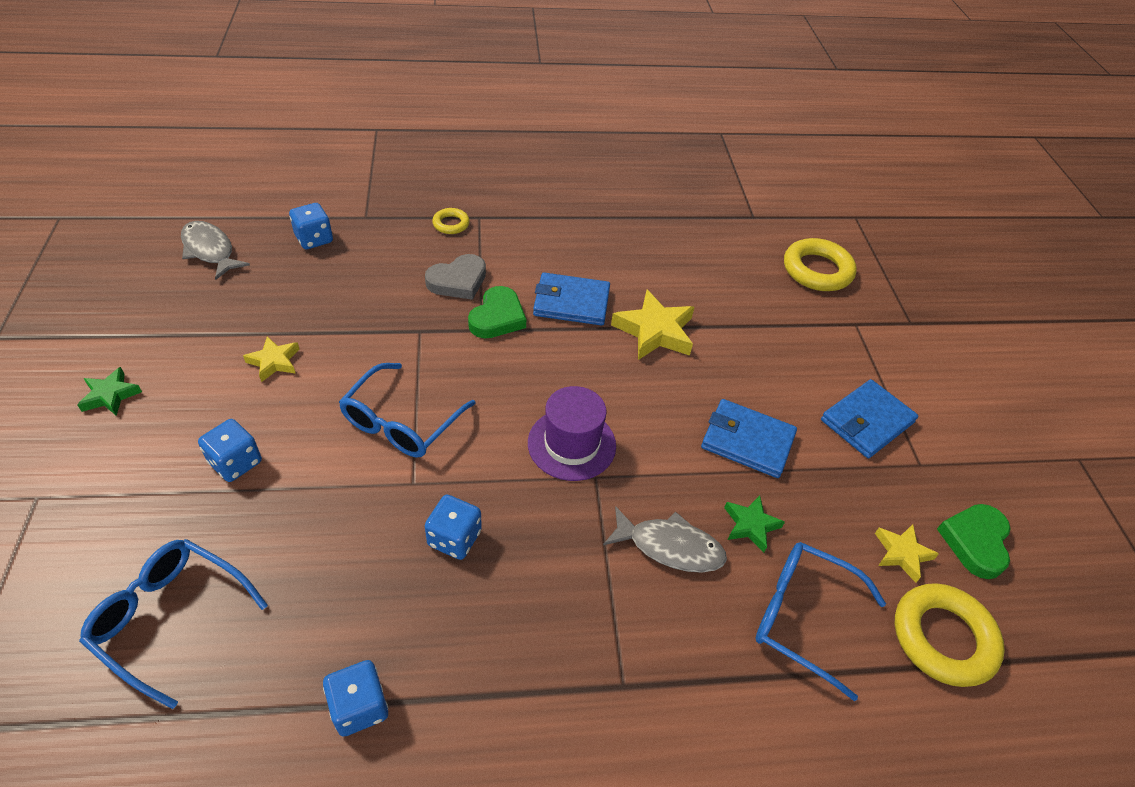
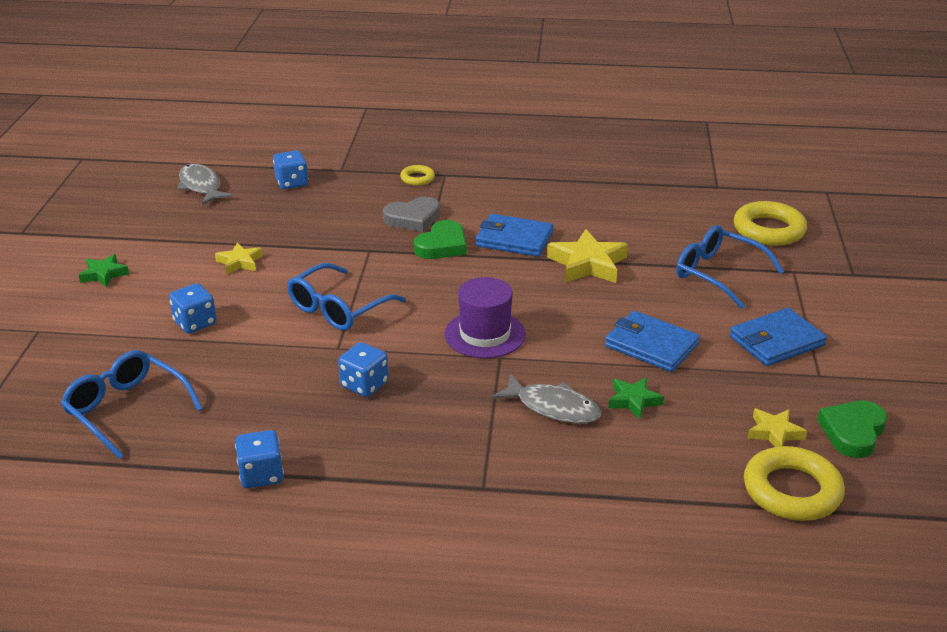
camera: 15 degrees right, 15 degrees down
(802, 617) = (661, 463): blue glasses -> blue glasses (718, 274)

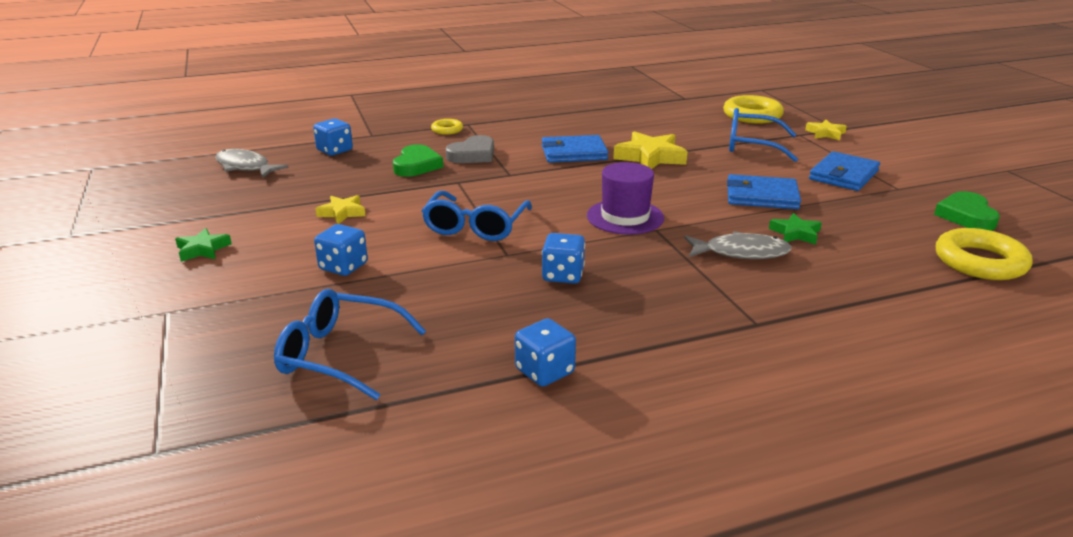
camera: 25 degrees left, 5 degrees down
(442, 245) = (518, 167): green heart -> green heart (417, 165)
(774, 433) = (918, 229): yellow star -> yellow star (825, 133)

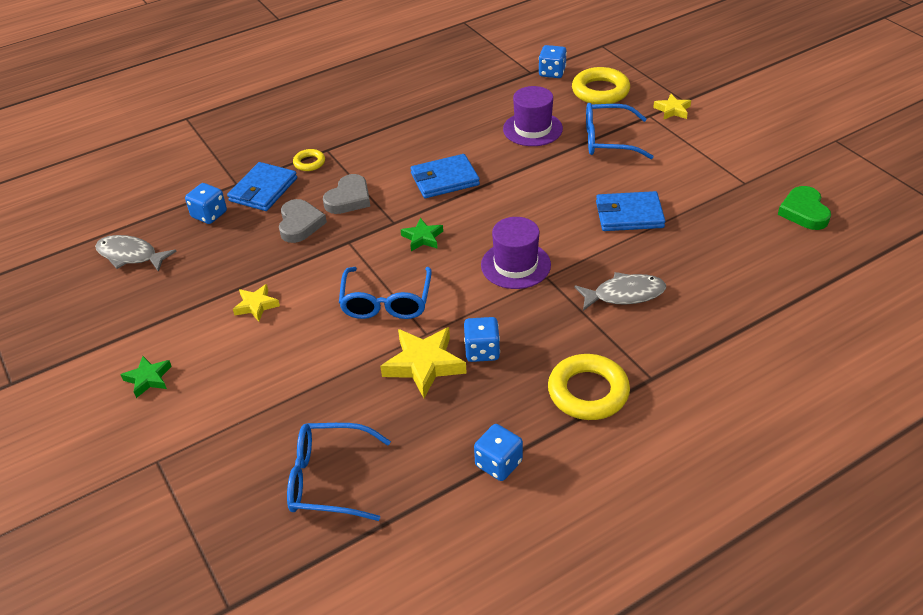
camera: 10 degrees left, 15 degrees up
(343, 267) = (287, 376): blue dice -> blue dice (552, 72)
(417, 165) = (300, 224): green heart -> grey heart
(650, 157) = (518, 174): yellow star -> yellow star (424, 365)
(675, 131) = (532, 129): none -> purple hat
(795, 233) = (665, 261): green star -> green star (422, 238)
(843, 175) = (696, 172): blue wallet -> blue wallet (263, 190)
(980, 261) = (817, 270): yellow ring -> yellow ring (588, 392)

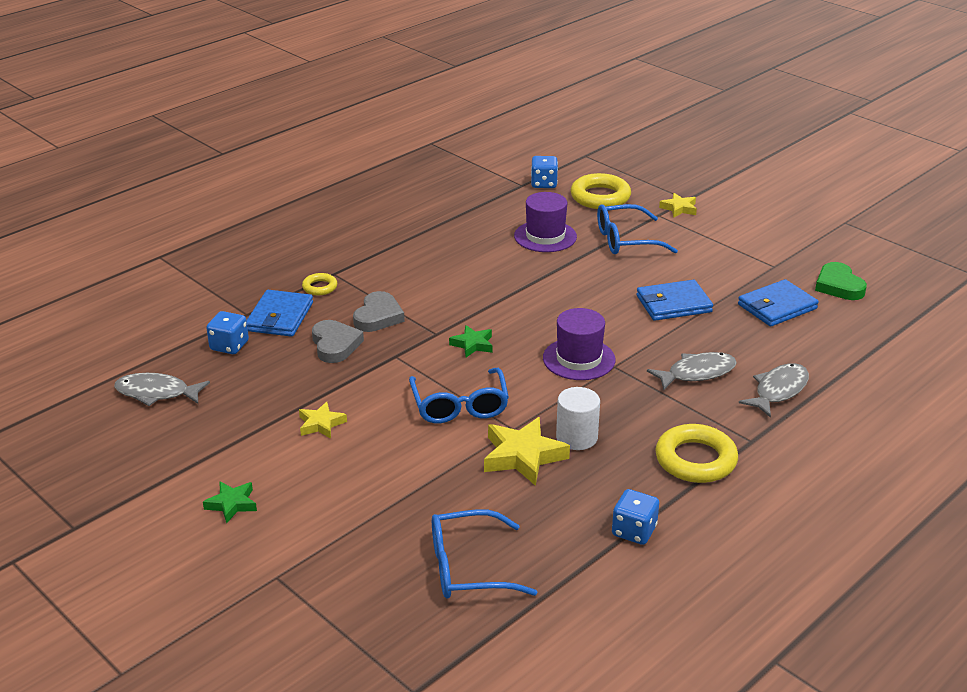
camera: 15 degrees left, 10 degrees down
(444, 179) = (473, 290): blue wallet -> blue wallet (777, 307)
(482, 351) = (576, 437): blue dice -> white cylinder
(699, 324) = (778, 390): none -> grey fish

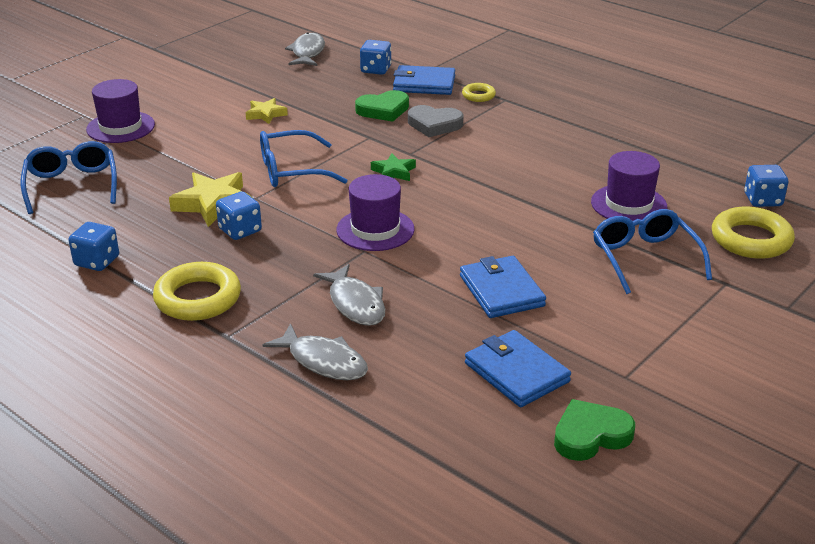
camera: 85 degrees right, 0 degrees up
(232, 504) = (168, 92): green star -> none
(322, 540) = (120, 127): none -> purple hat
(335, 345) = (383, 110): grey heart -> green heart
(576, 437) = (240, 230): white cylinder -> blue dice
(679, 208) = (754, 300): yellow star -> none

